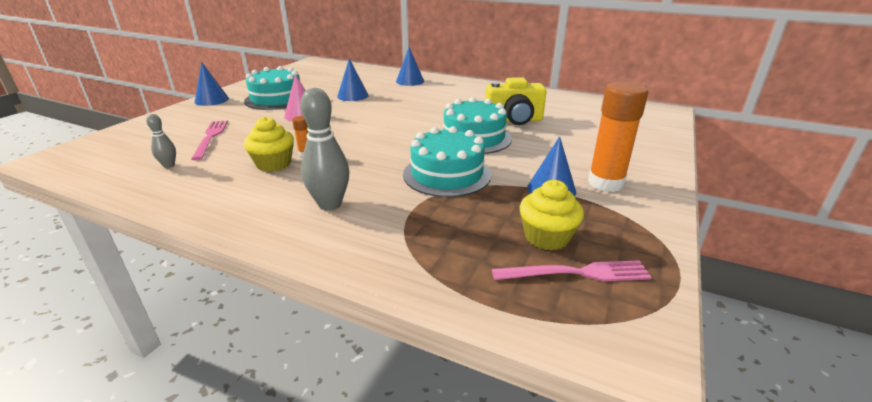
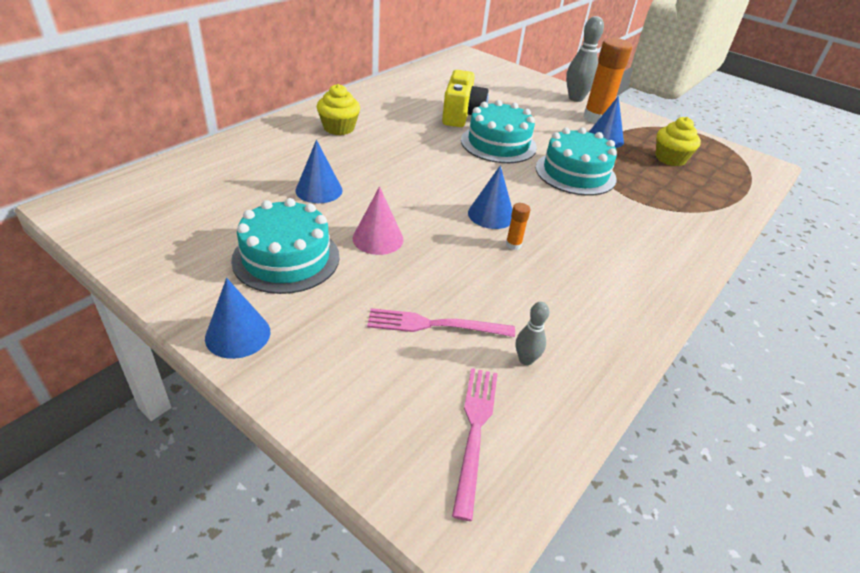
camera: 80 degrees left, 10 degrees up
(273, 164) = (536, 269): yellow cupcake -> yellow cupcake (339, 128)
(330, 204) = (629, 239): grey bowling pin -> grey bowling pin (575, 98)
(410, 81) = (285, 140): blue cone -> blue cone (491, 215)
(575, 273) = (708, 161): pink fork -> pink fork (475, 432)

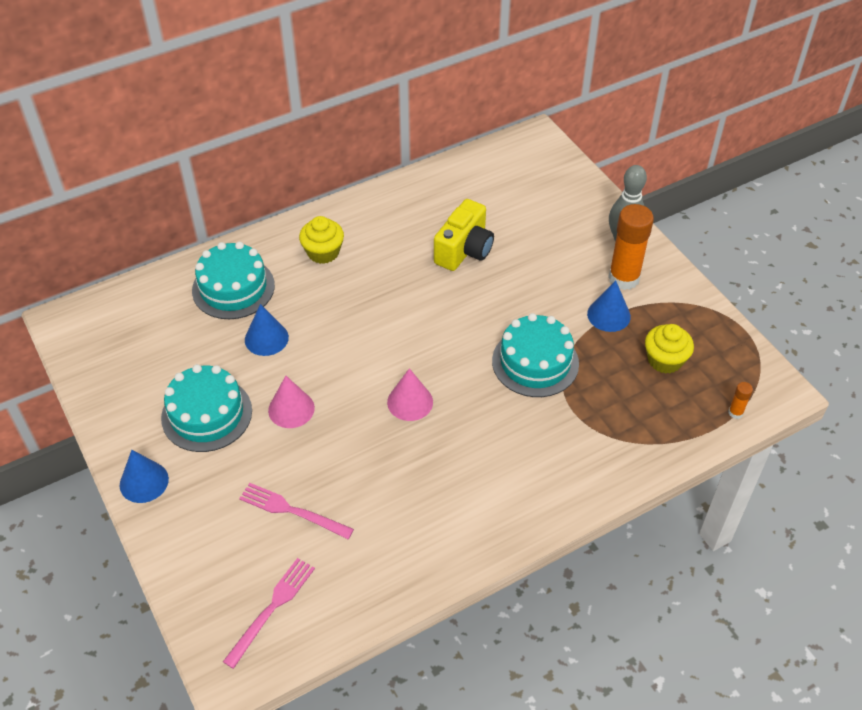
camera: 25 degrees right, 10 degrees up
(491, 215) = (410, 402): blue cone -> pink cone
(498, 144) = (478, 303): turquoise cake -> turquoise cake (233, 288)
(513, 245) = (408, 443): orange glue stick -> orange glue stick (735, 412)
(526, 359) = (345, 562): grey bowling pin -> none

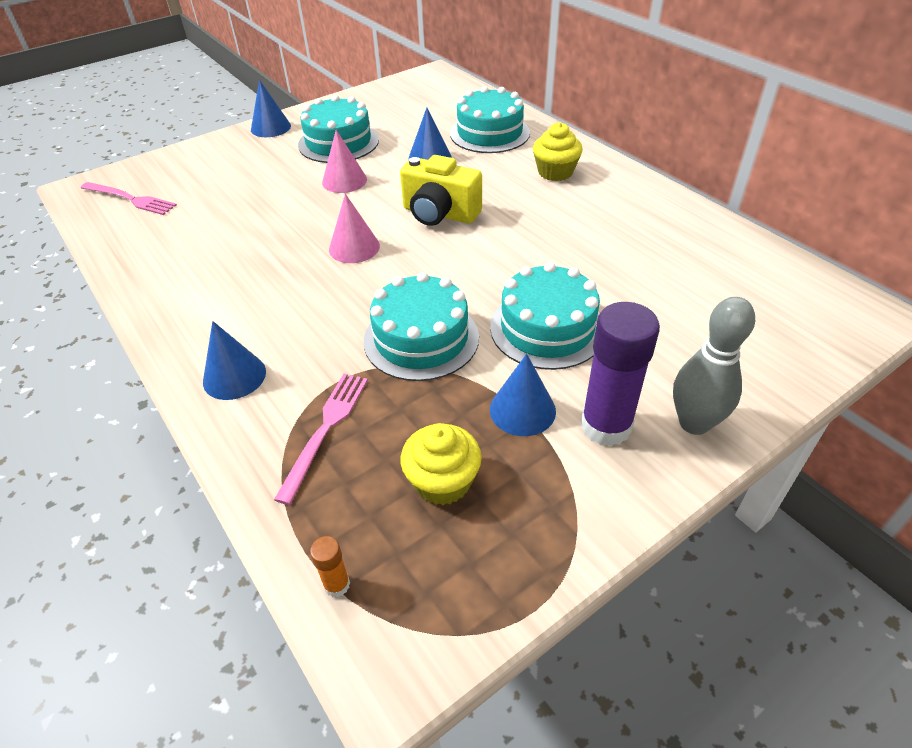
camera: 85 degrees right, 5 degrees down
(292, 511) = (228, 196): pink fork -> pink fork (325, 430)
(464, 250) = (598, 265): yellow camera -> yellow camera (439, 214)
(532, 291) = (547, 328): none -> turquoise cake
(565, 478) = (234, 376): none -> blue cone
(624, 278) = (606, 426): orange glue stick -> purple glue stick

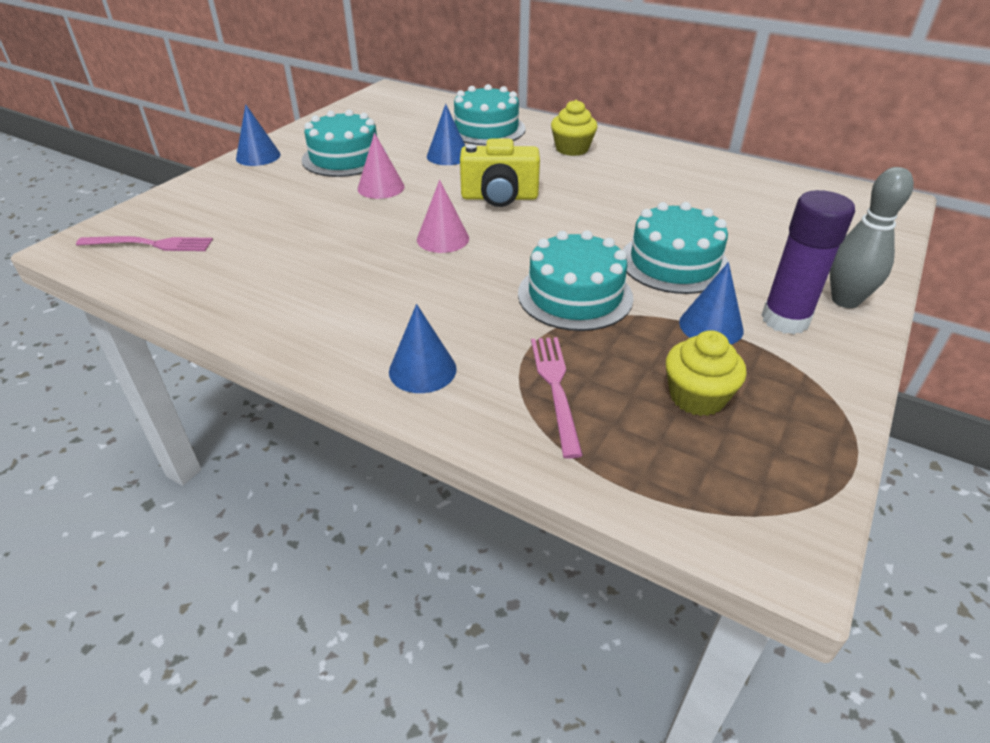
camera: 25 degrees left, 5 degrees down
(337, 585) = (683, 504): orange glue stick -> none

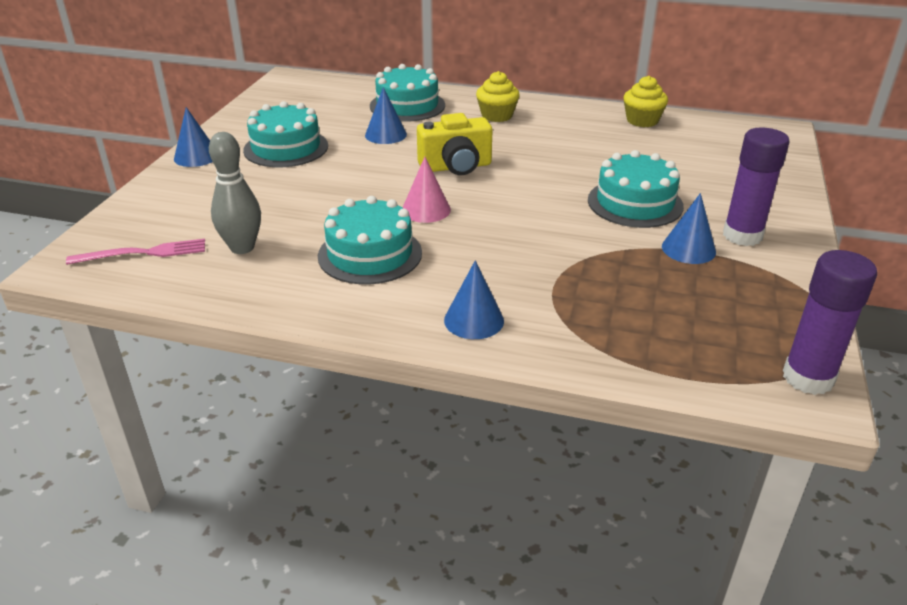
camera: 15 degrees left, 5 degrees down
(381, 187) = (339, 171): pink cone -> none
(556, 388) = (592, 316): pink fork -> none
(575, 295) = (568, 241): turquoise cake -> turquoise cake (370, 254)
(697, 397) = (704, 304): yellow cupcake -> yellow cupcake (642, 120)
(786, 521) = (808, 378): none -> purple glue stick
(845, 300) = (780, 214): grey bowling pin -> grey bowling pin (242, 248)

